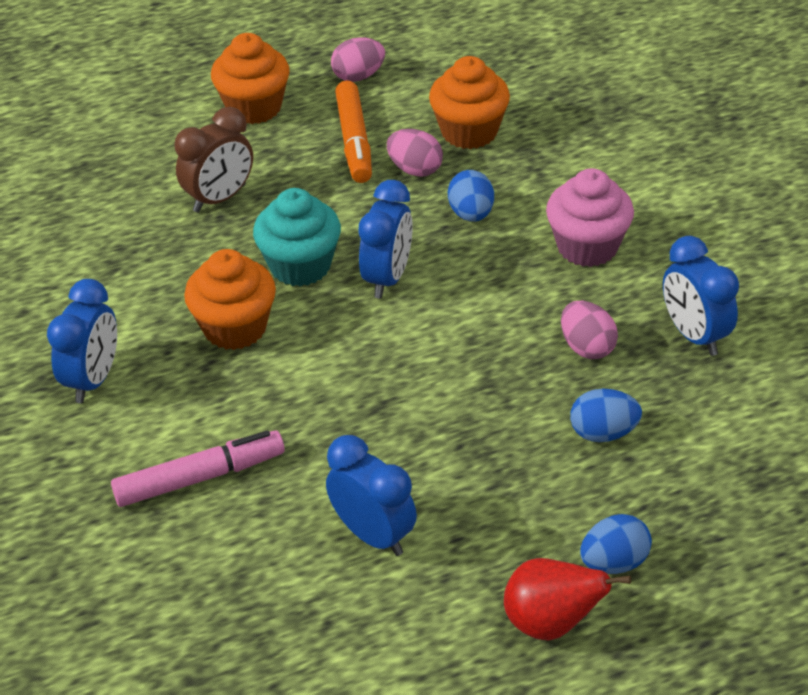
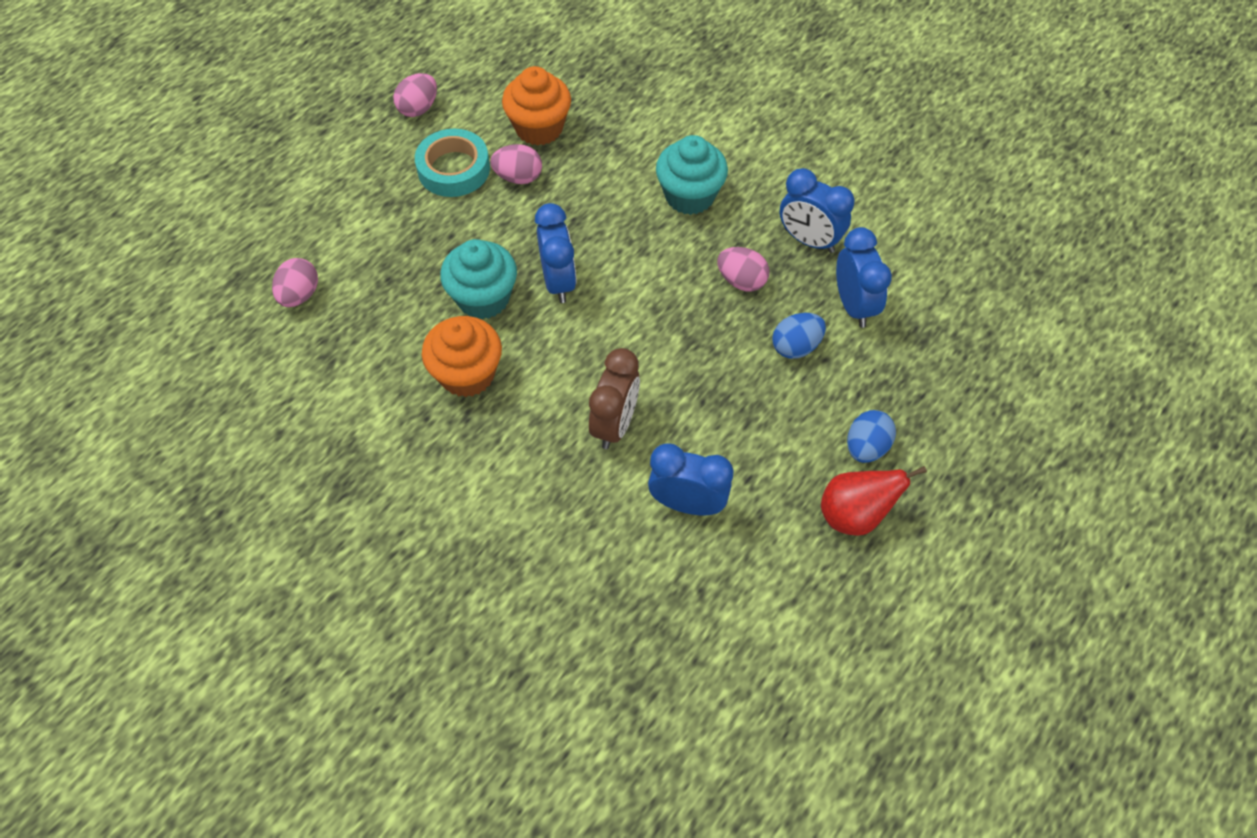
camera: 30 degrees left, 15 degrees up
(93, 380) = (382, 469): blue clock -> blue clock (853, 305)
(127, 201) = (300, 295): none -> pink egg
(200, 477) = (526, 516): pink marker -> none
(219, 198) = (377, 263): brown clock -> brown clock (614, 424)
(254, 107) = (350, 168): orange cupcake -> none
(354, 141) = (454, 169): orange marker -> turquoise tape
(471, 214) = (586, 200): blue egg -> none
(587, 246) = (689, 196): pink cupcake -> turquoise cupcake

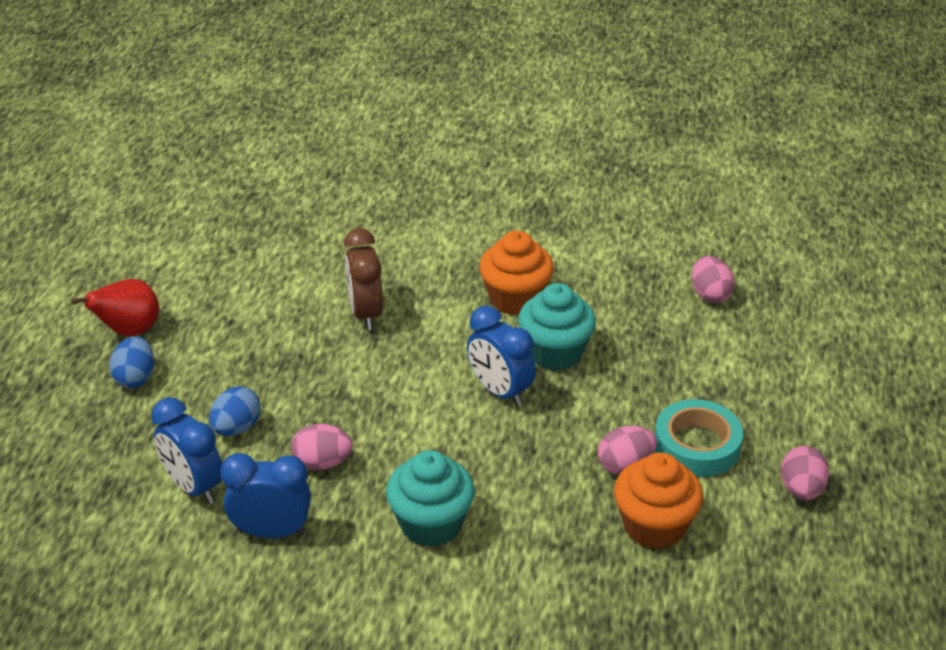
camera: 150 degrees right, 20 degrees down
(687, 503) = (272, 289): blue clock -> none

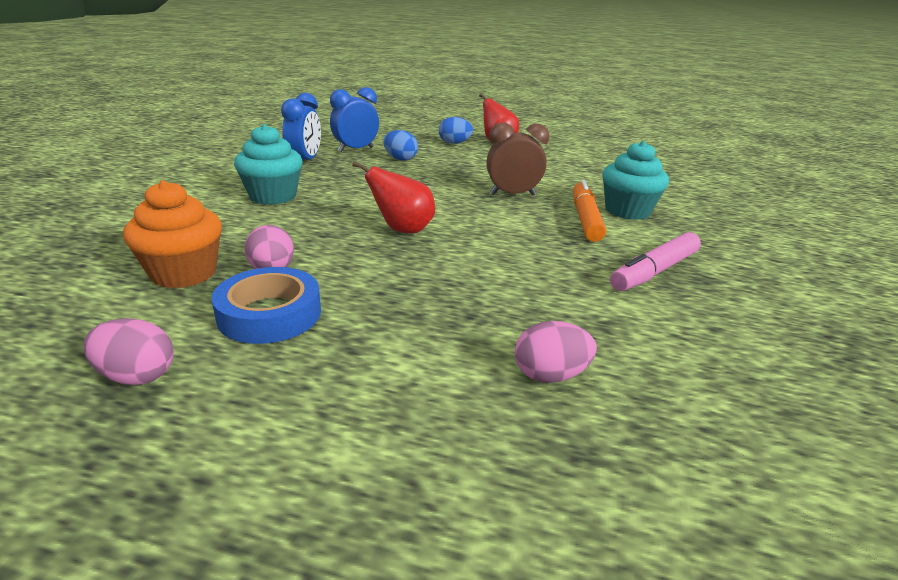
camera: 95 degrees right, 10 degrees down
(322, 463) = (355, 174): pink egg -> none
(427, 262) = (585, 219): none -> orange marker
(500, 391) = (402, 230): blue clock -> red pear
(515, 299) = (534, 249): orange cupcake -> none
(537, 232) = (654, 271): none -> pink marker
(555, 353) = (448, 258): turquoise cupcake -> turquoise cupcake (627, 211)
(697, 445) = (269, 314): turquoise tape -> blue tape

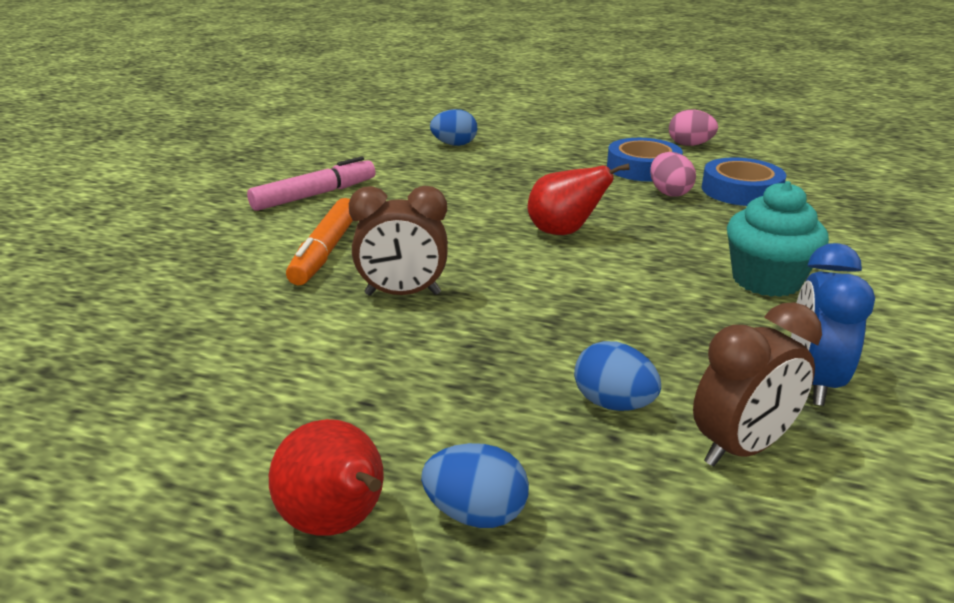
camera: 175 degrees left, 0 degrees up
(184, 273) = (741, 190): orange cupcake -> blue tape
(355, 150) = (741, 448): blue clock -> brown clock
(550, 375) = (454, 144): pink egg -> blue egg
(627, 211) = (249, 266): turquoise cupcake -> none

